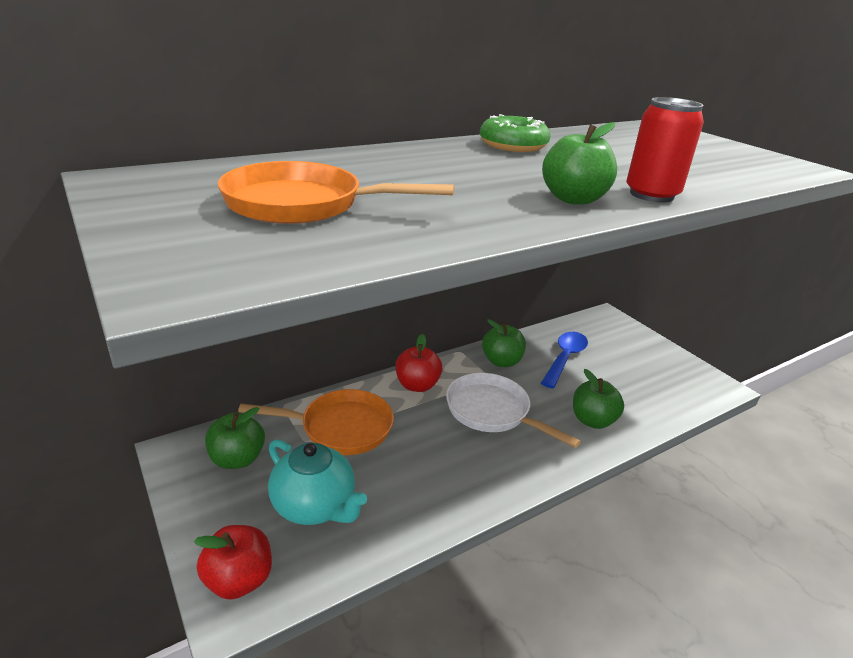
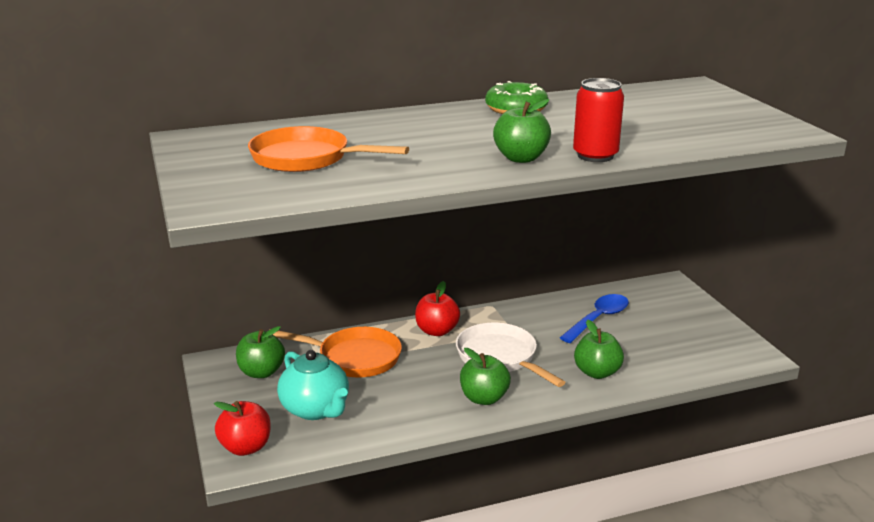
camera: 15 degrees right, 5 degrees down
(501, 361) = (530, 317): green apple -> green apple (484, 398)

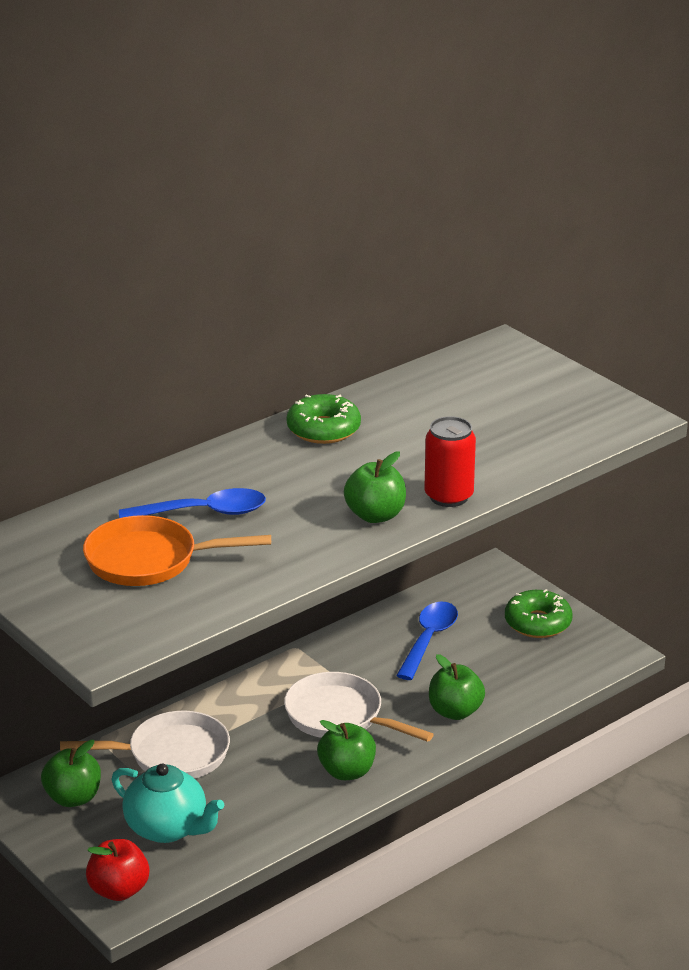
camera: 20 degrees left, 5 degrees up
(354, 358) = (172, 755): orange pan -> white pan
(378, 139) = (203, 513): none -> blue spoon
(437, 331) = (248, 697): red apple -> none
(694, 323) = (537, 623): none -> green donut

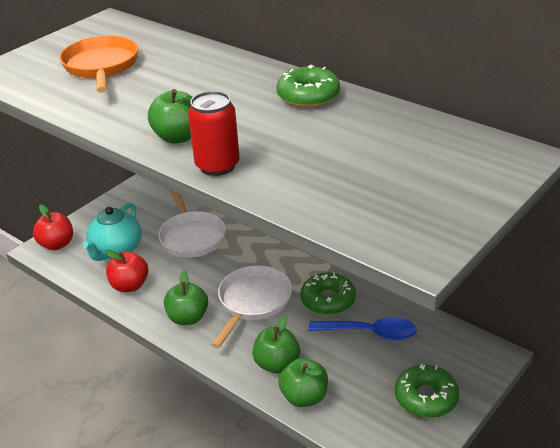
camera: 80 degrees right, 5 degrees up
(73, 798) = (142, 209): green apple -> green apple (304, 397)
(203, 513) = (167, 73): blue spoon -> none
(257, 819) = (130, 286): none -> red apple
(361, 659) = (328, 300): none -> green donut

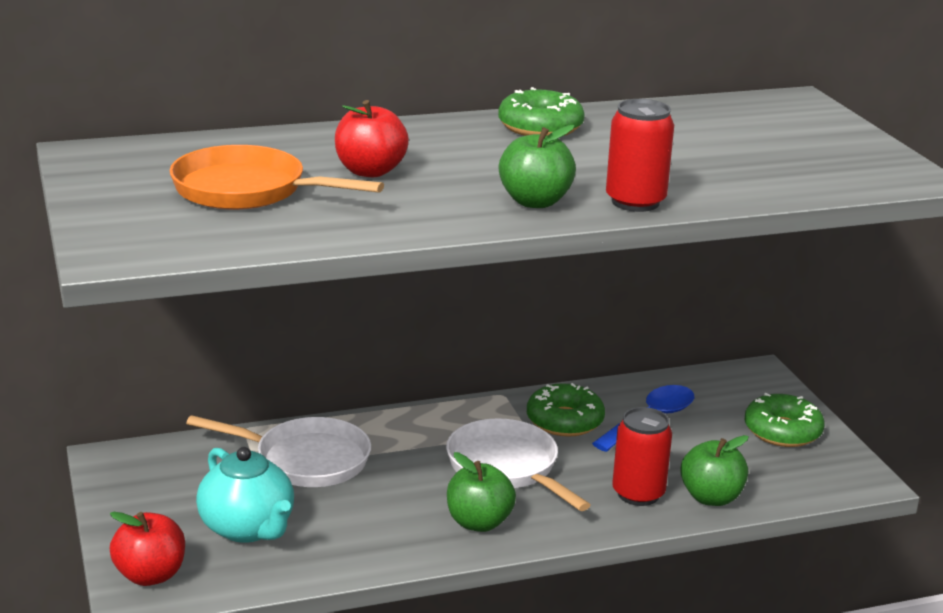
camera: 60 degrees left, 10 degrees down
(130, 286) = (349, 544): red apple -> red apple (370, 171)
(277, 364) = (638, 494): green apple -> red can

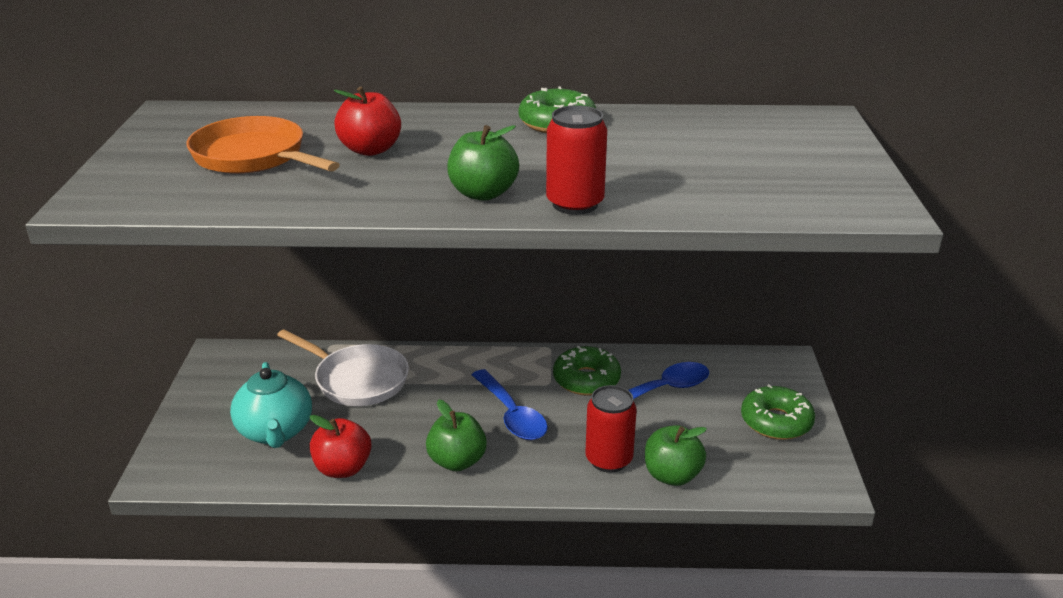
camera: 20 degrees right, 5 degrees up
(150, 575) = (178, 459): red apple -> red apple (343, 468)
(506, 467) = (511, 414): white pan -> blue spoon

